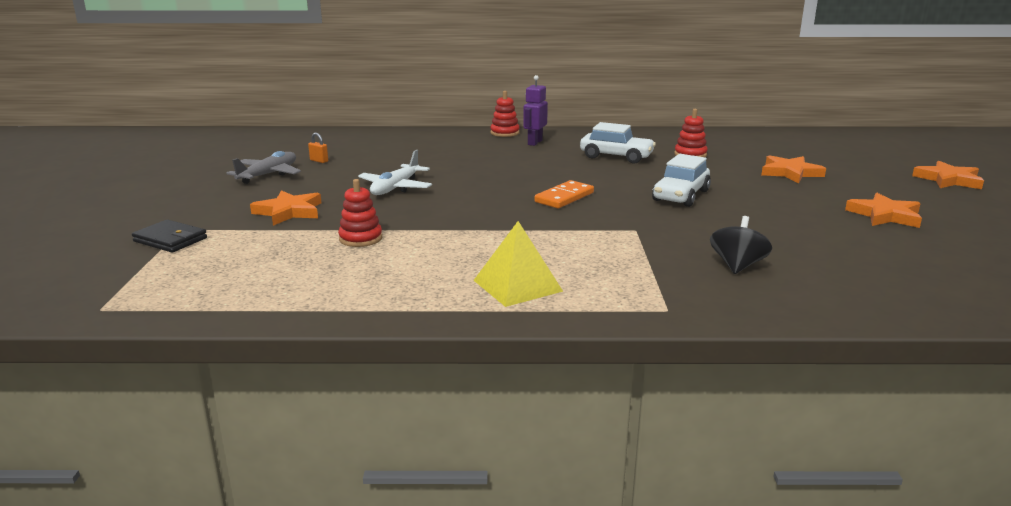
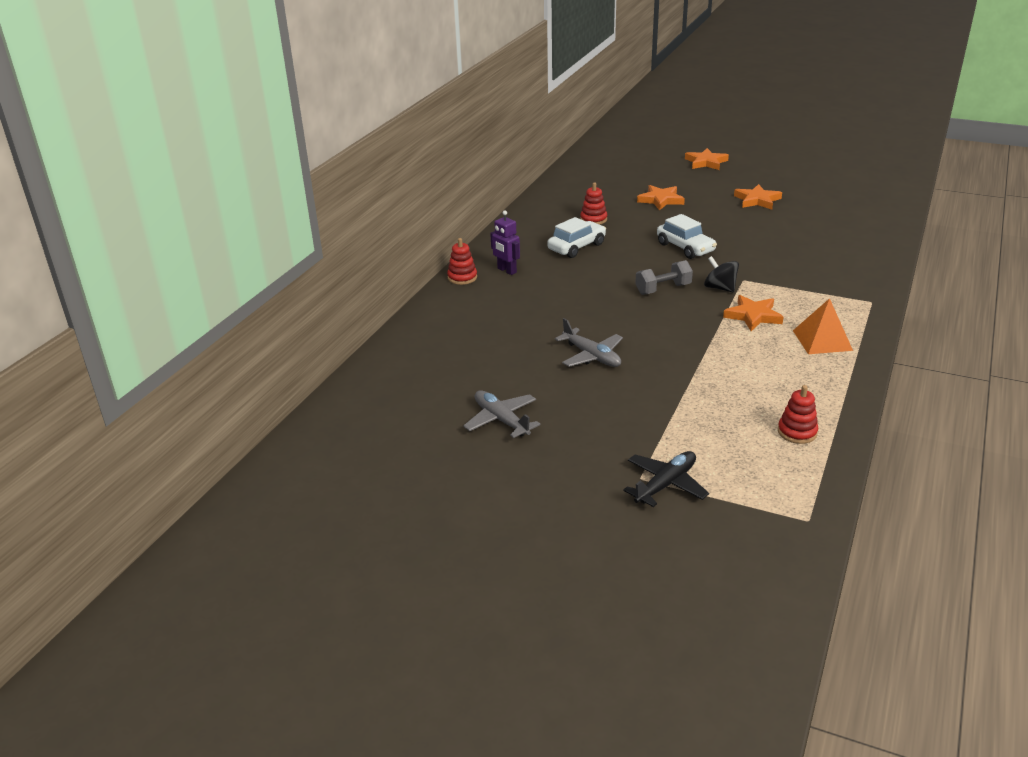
camera: 65 degrees left, 10 degrees up
(170, 240) = (666, 484): black wallet -> black plane
(289, 212) = (625, 416): orange star -> orange star (753, 316)
(319, 161) = (475, 386): orange padlock -> none
(360, 238) = (709, 388): red stacking toy -> red stacking toy (797, 432)
(395, 188) = (592, 356): white plane -> grey plane
(517, 285) = (822, 340): yellow pyramid -> orange pyramid
(564, 197) = (663, 289): orange domino -> grey dumbbell
(737, 266) = (817, 265): black spinning top -> black spinning top (720, 288)

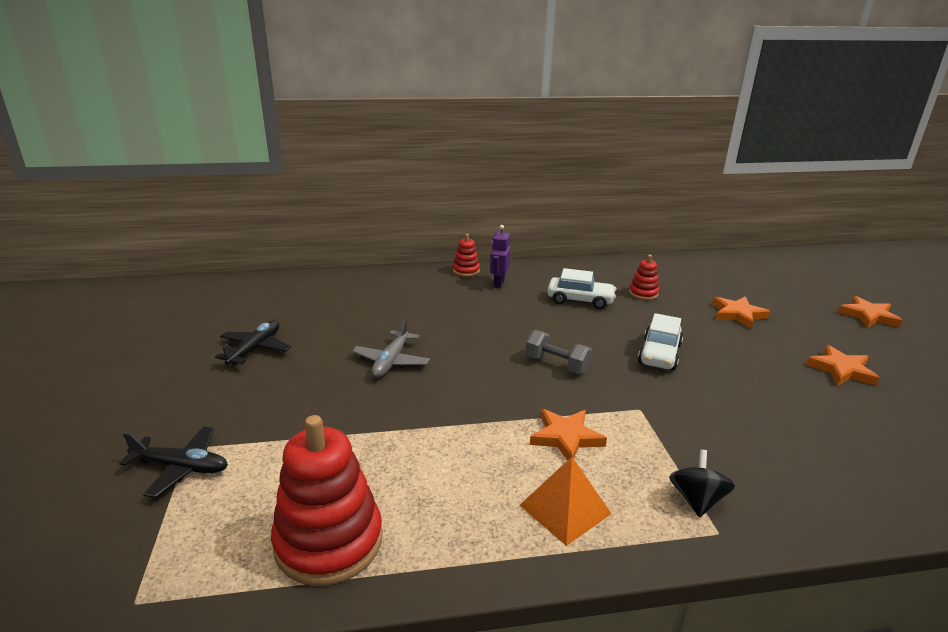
camera: 55 degrees right, 5 degrees down
(501, 420) = (255, 349): grey plane -> black plane
(720, 288) = (601, 398): black spinning top -> black spinning top (696, 500)
(797, 432) = (329, 541): red stacking toy -> red stacking toy, size x2.05

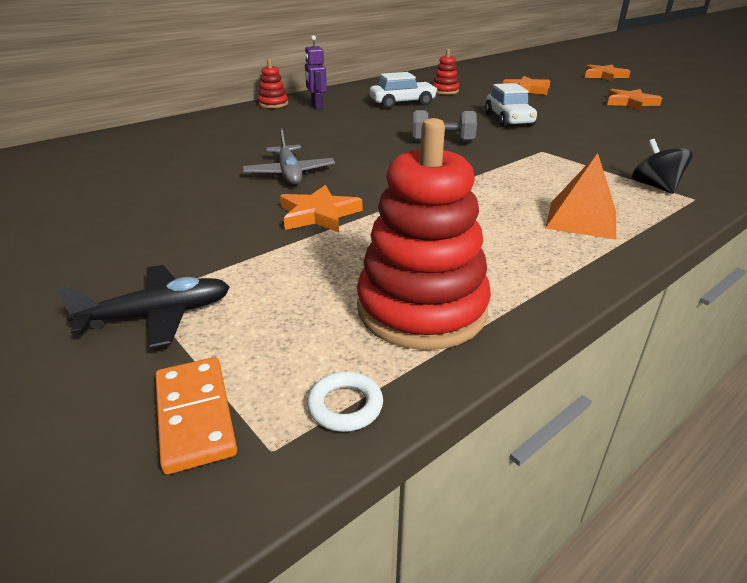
camera: 30 degrees left, 5 degrees up
(125, 556) = (195, 416): none -> orange domino
(199, 595) = (345, 406): none -> white ring
(255, 349) = (115, 200): black plane -> none
(566, 437) = (516, 180): orange star -> orange star (319, 214)

